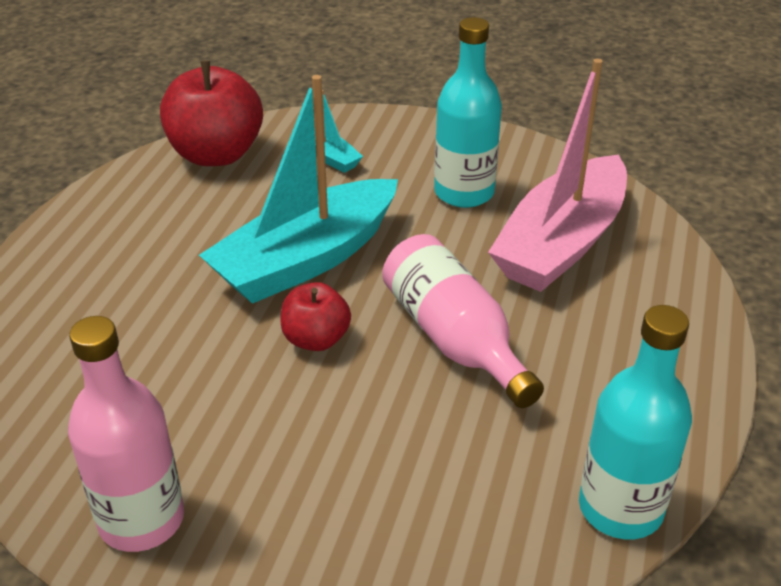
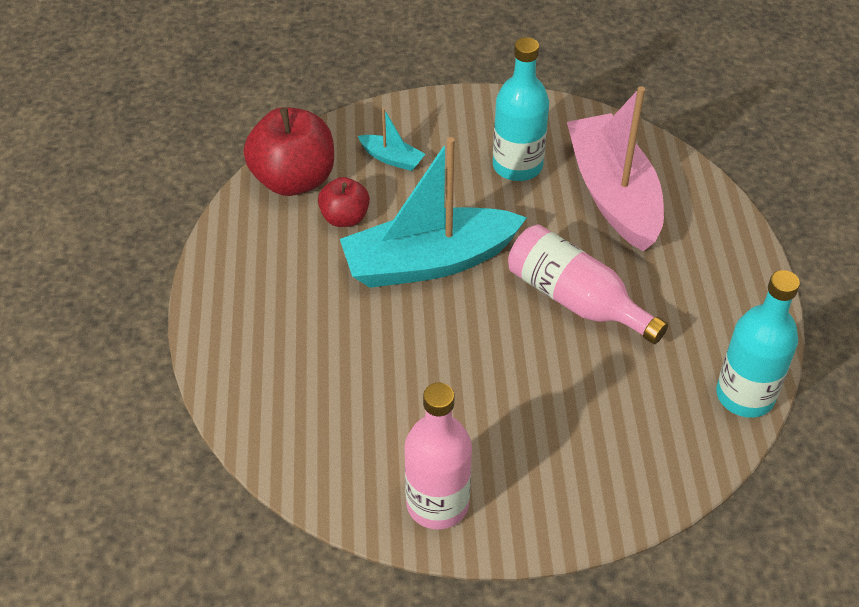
camera: 20 degrees left, 10 degrees up
(306, 259) = (429, 262): turquoise boat -> turquoise boat turned 45 degrees clockwise
(316, 339) = (476, 329): red apple -> red apple (345, 218)
(561, 243) = (613, 194): pink boat -> pink boat turned 150 degrees clockwise

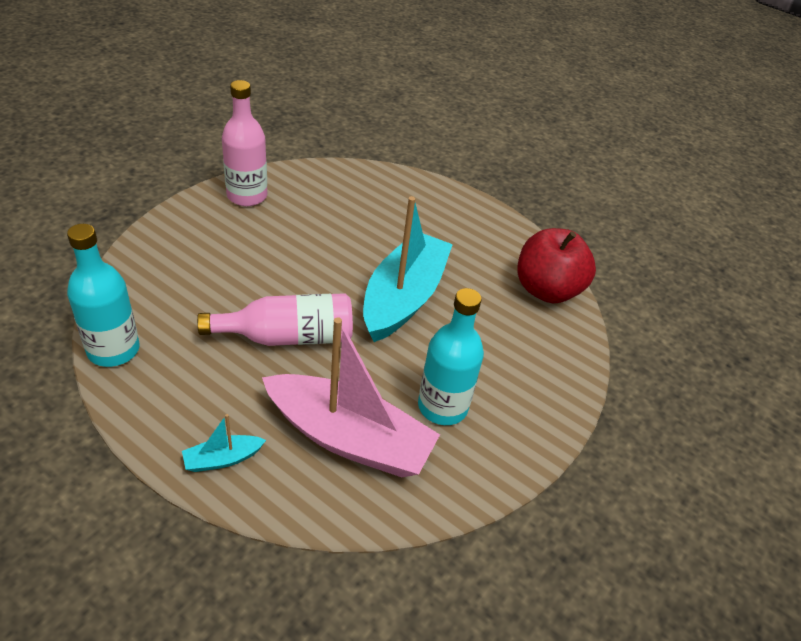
camera: 125 degrees right, 5 degrees down
(345, 218) = (485, 289): red apple -> none
(392, 158) = (522, 346): turquoise boat -> turquoise boat (222, 459)

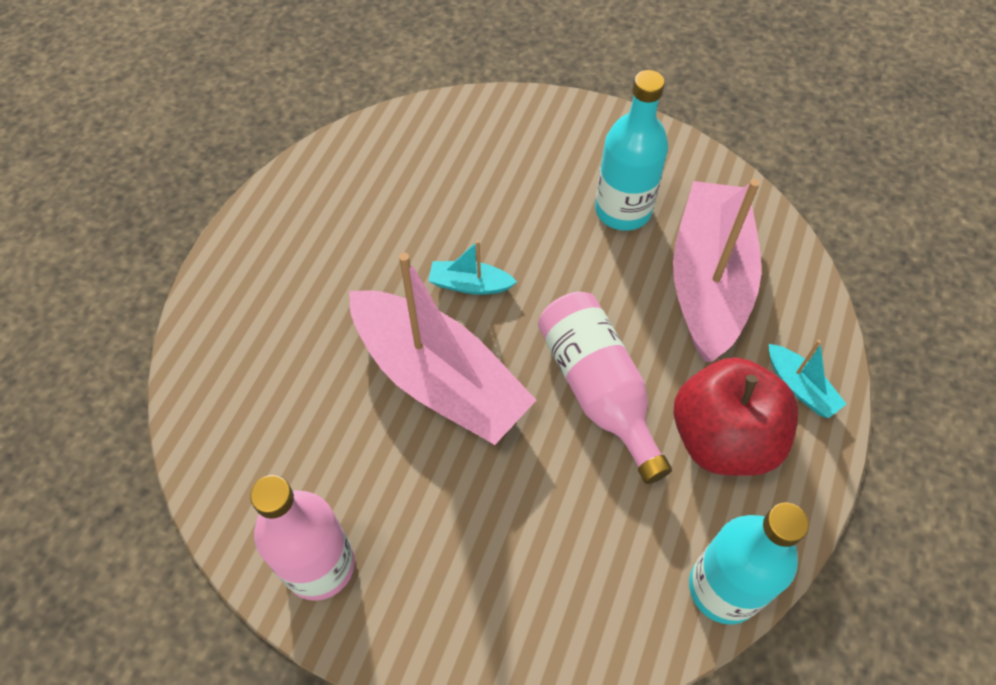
camera: 100 degrees left, 15 degrees up
(336, 265) = (439, 379): none -> pink boat
(403, 297) = (470, 284): turquoise boat -> turquoise boat, size x0.42
(547, 290) = (391, 144): red apple -> red apple (723, 438)

